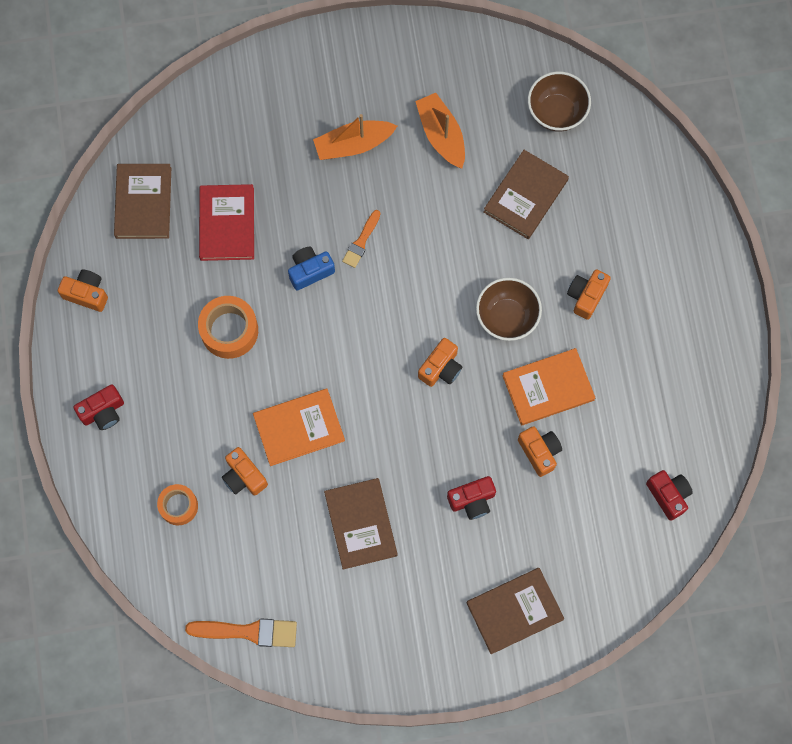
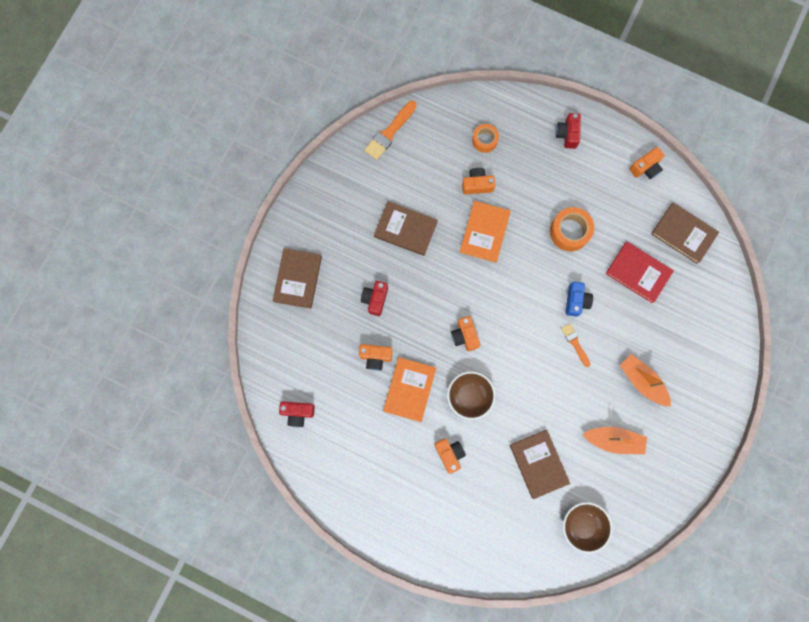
camera: 125 degrees right, 5 degrees up
(353, 144) = (642, 381): orange boat -> orange boat turned 60 degrees counterclockwise

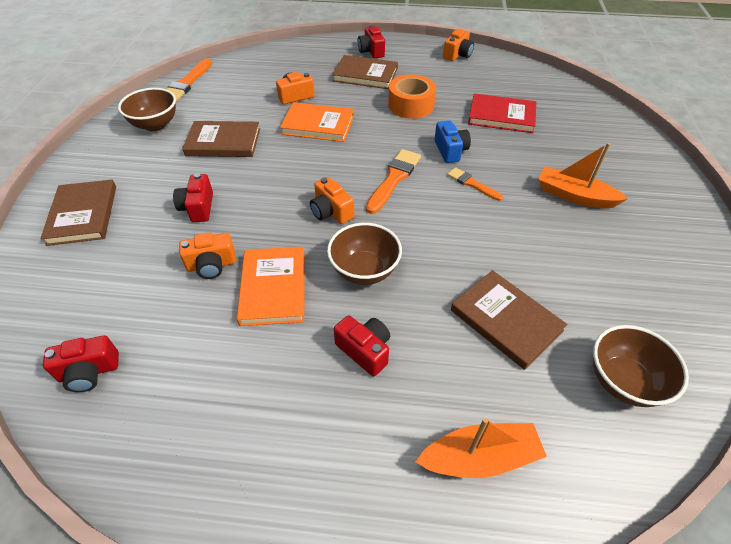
camera: 20 degrees left, 30 degrees down
(356, 187) = (155, 125): none -> brown bowl
(449, 454) = (365, 350): orange camera -> red camera
(484, 140) = (291, 69): orange tape -> none
(484, 232) = (318, 125): orange book -> orange book turned 75 degrees counterclockwise
(520, 317) = (394, 179): none -> orange brush
(613, 440) = (586, 261): orange boat -> orange boat (480, 457)
(683, 234) = (524, 83): brown book -> brown book (365, 75)

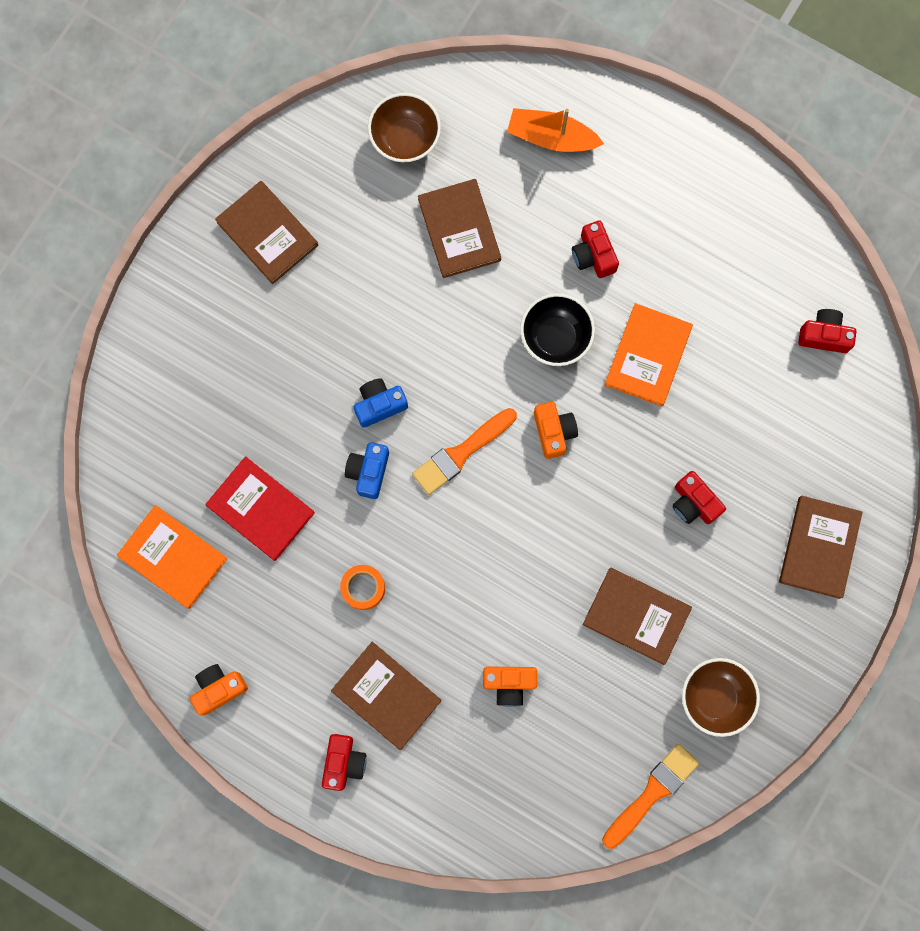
camera: 155 degrees left, 30 degrees up
(198, 208) = (694, 503): red camera -> red camera turned 120 degrees clockwise
(211, 265) = (698, 410): orange camera -> none
(318, 125) = (505, 599): orange book -> orange book (173, 557)
(364, 271) = (555, 338): brown bowl -> black bowl
(411, 105) = (363, 588): orange tape -> orange tape, size x0.65
(472, 184) = (379, 405): orange brush -> blue camera
(574, 196) = (282, 337): orange boat -> none
(655, 253) = (267, 234): none -> brown book

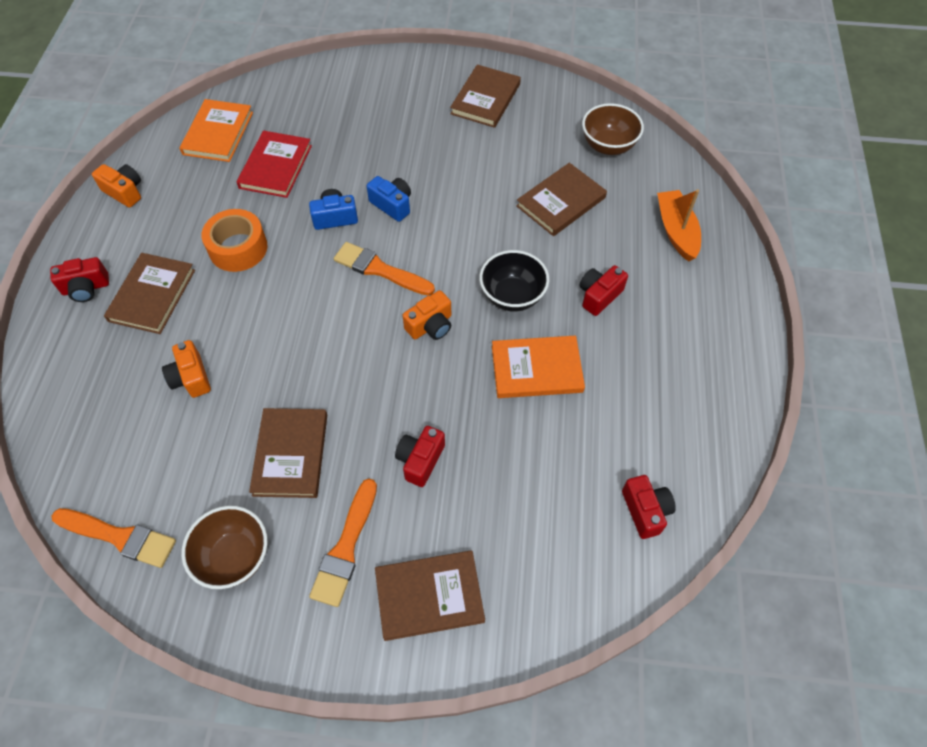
camera: 65 degrees right, 20 degrees down
(363, 588) = (238, 248): orange tape -> orange tape, size x1.54
(747, 600) = (345, 548): none -> orange brush

